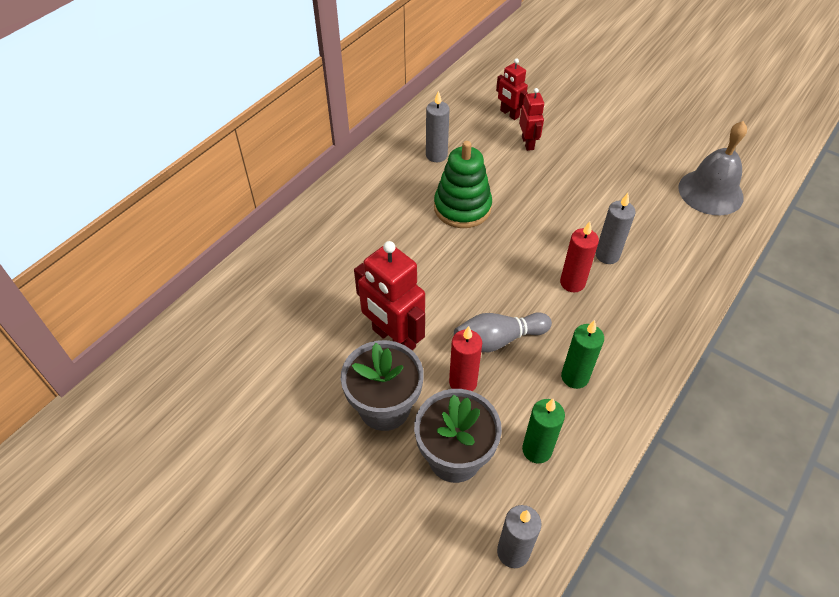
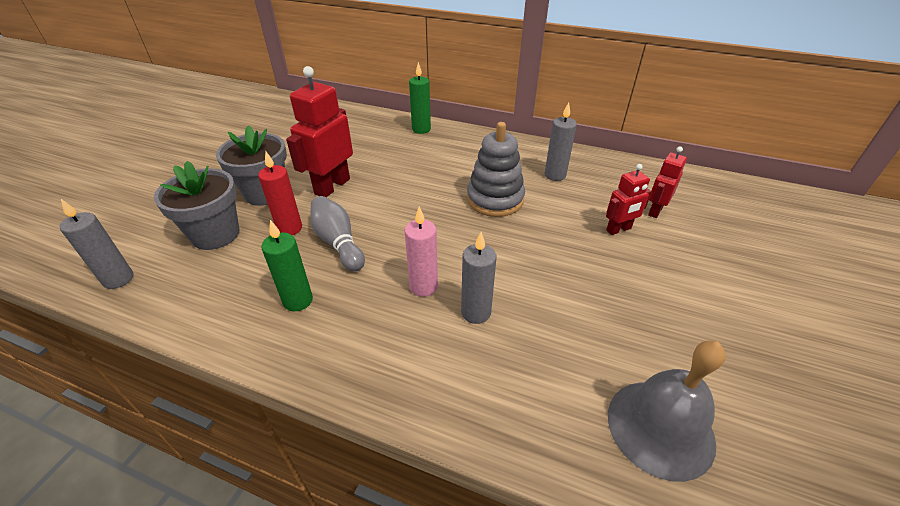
camera: 75 degrees right, 10 degrees down
(462, 207) = (495, 199): green stacking toy -> grey stacking toy
(537, 450) = (215, 282): green candle -> green candle (421, 129)
(572, 283) = (423, 286): red candle -> pink candle

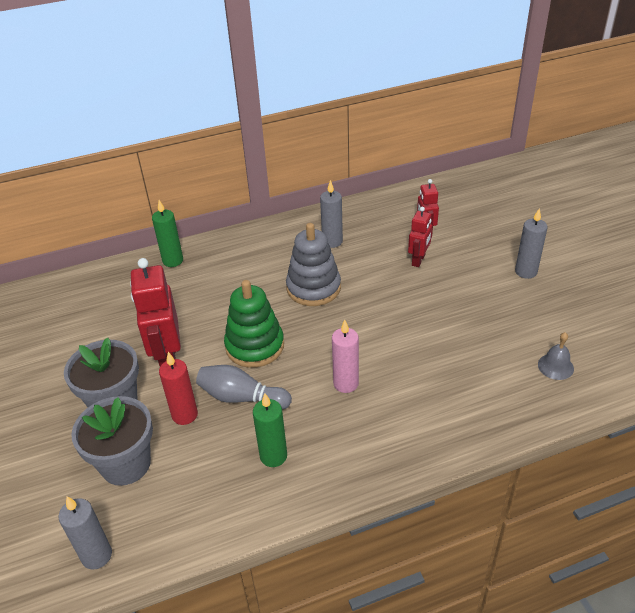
camera: 40 degrees left, 0 degrees up
(396, 213) = (255, 346): none -> green stacking toy
(476, 312) = (399, 376): grey candle -> grey candle (526, 272)
(660, 427) = (555, 366): grey bell -> grey bell, size x0.50

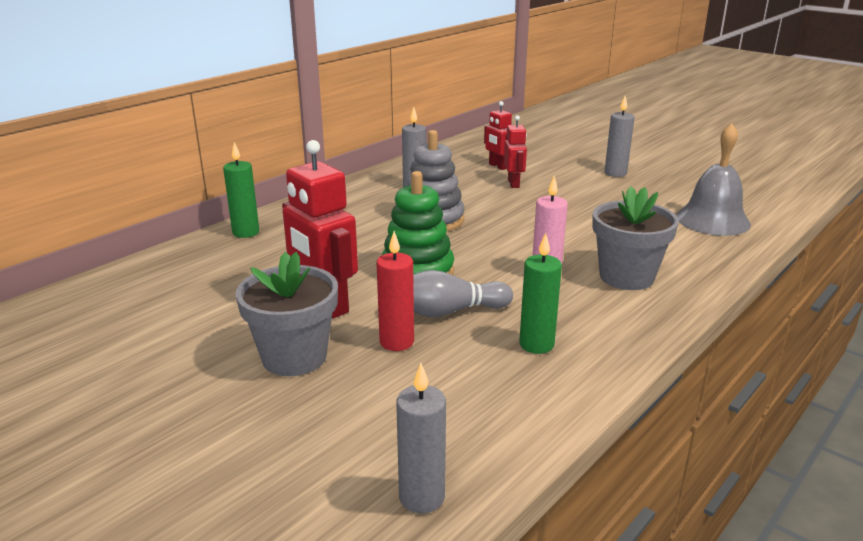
camera: 30 degrees left, 15 degrees down
(126, 464) = (368, 403): grey flower pot -> grey flower pot (626, 277)
(555, 366) = (712, 220): grey bell -> grey bell, size x2.00

